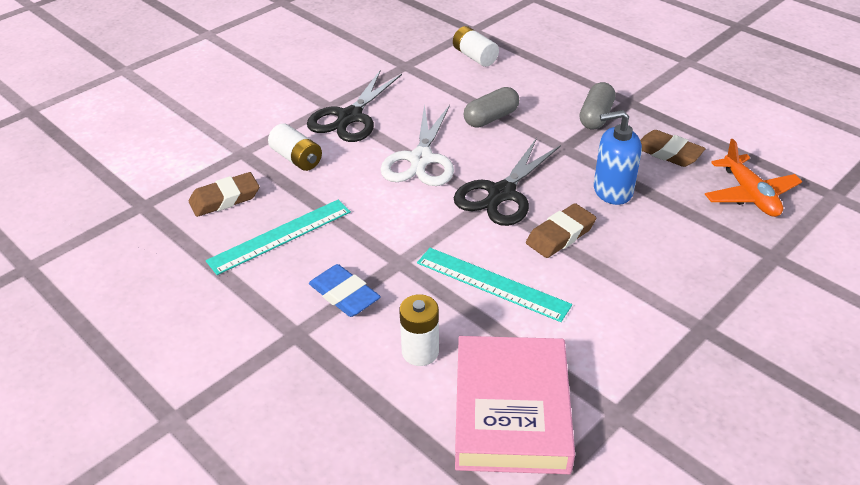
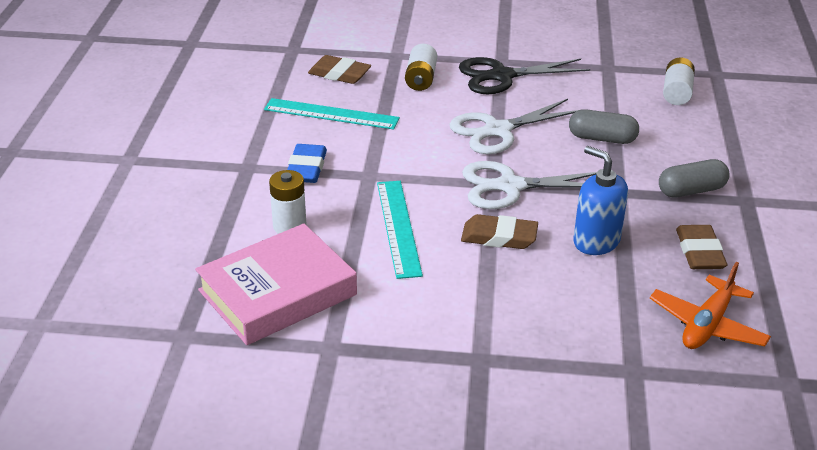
camera: 50 degrees right, 5 degrees down
(501, 194) = (510, 186): black scissors -> white scissors

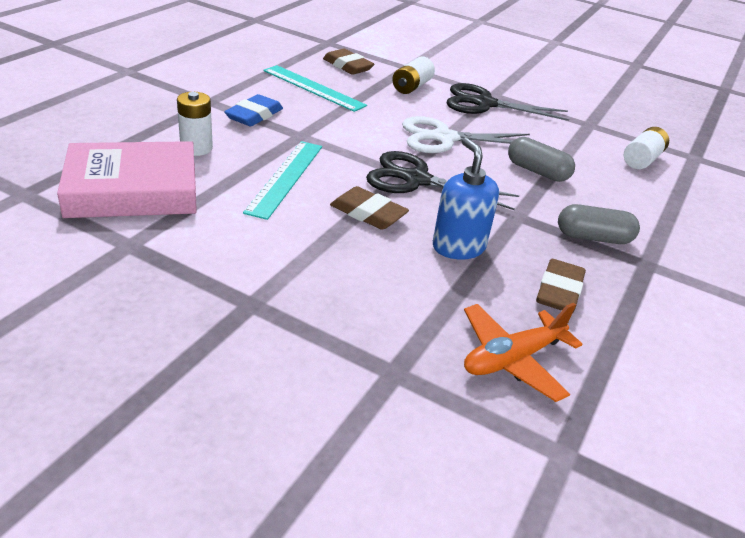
camera: 20 degrees right, 0 degrees up
(510, 186) = (416, 180): white scissors -> black scissors

